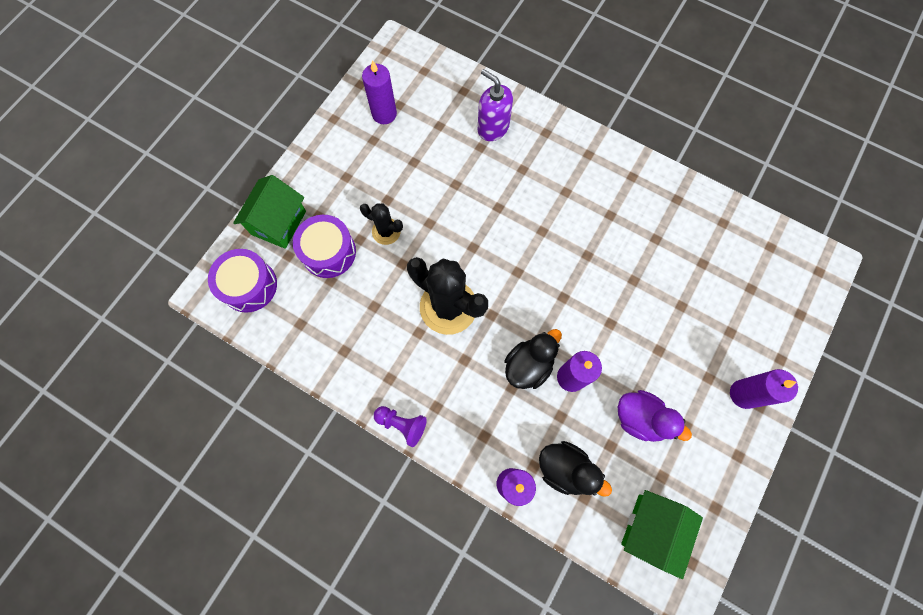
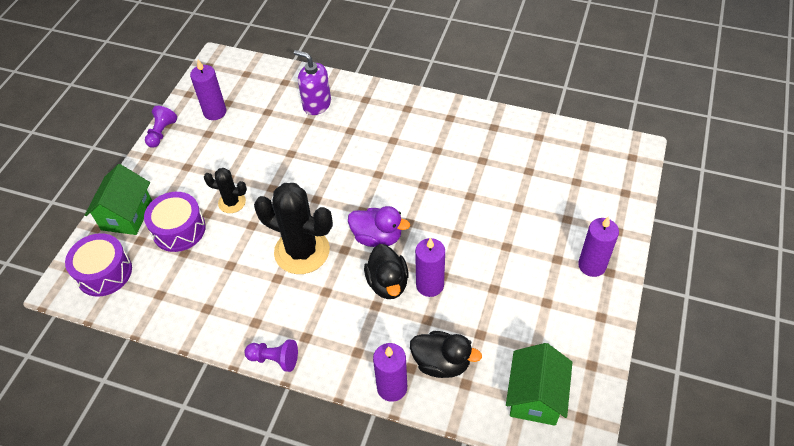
camera: 10 degrees left, 20 degrees down
(326, 128) = (162, 133): none -> purple pawn
(528, 365) = (388, 283): black duck -> black duck turned 135 degrees clockwise
(640, 418) = (502, 305): purple duck -> purple duck (377, 237)

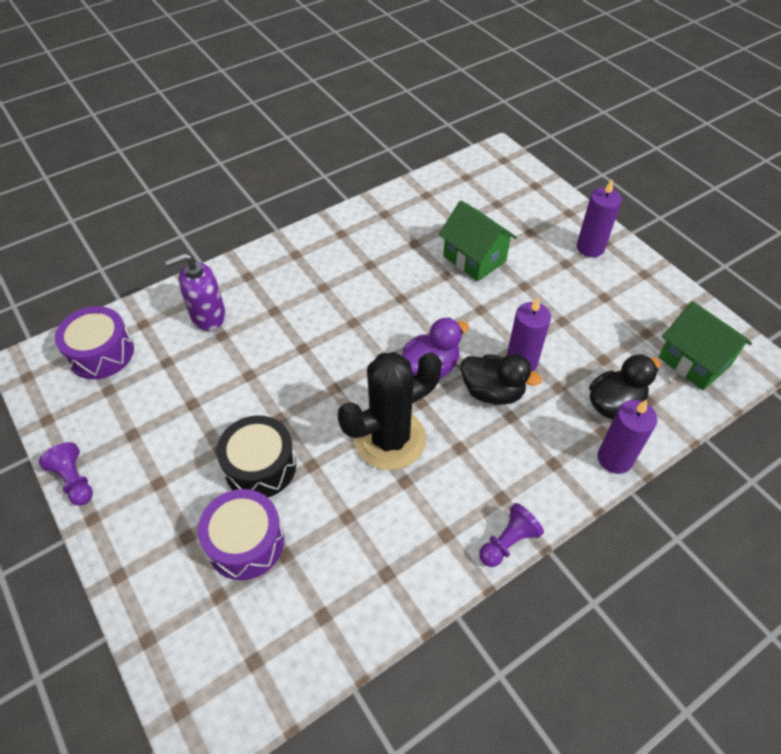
camera: 55 degrees left, 0 degrees up
(104, 272) = (229, 666): purple drum -> purple drum (101, 353)
(127, 215) = (164, 590): green house -> green house (474, 259)
(215, 112) = (107, 409): purple candle -> none
(232, 202) = (260, 466): black cactus -> black drum

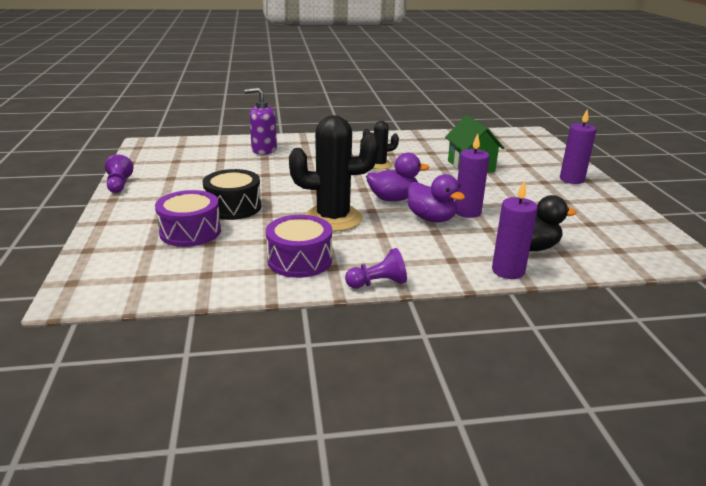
camera: 25 degrees right, 25 degrees down
(101, 353) = (187, 148): purple drum -> purple drum (299, 260)
(372, 296) = (379, 165): none -> black cactus
(492, 392) = (431, 218): black duck -> purple duck
(694, 361) = (625, 245): green house -> none

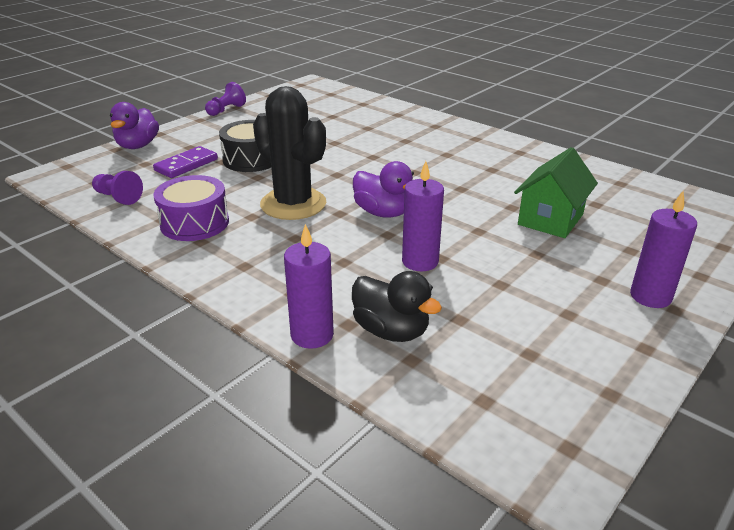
camera: 50 degrees right, 5 degrees up
(190, 232) = (186, 165): purple drum -> purple domino
(264, 150) = (383, 120): purple soap dispenser -> none
(378, 283) = (196, 273): purple pawn -> purple pawn (118, 197)
(379, 165) = (452, 175): black cactus -> none
(431, 218) = (370, 248): purple duck -> purple duck (138, 146)

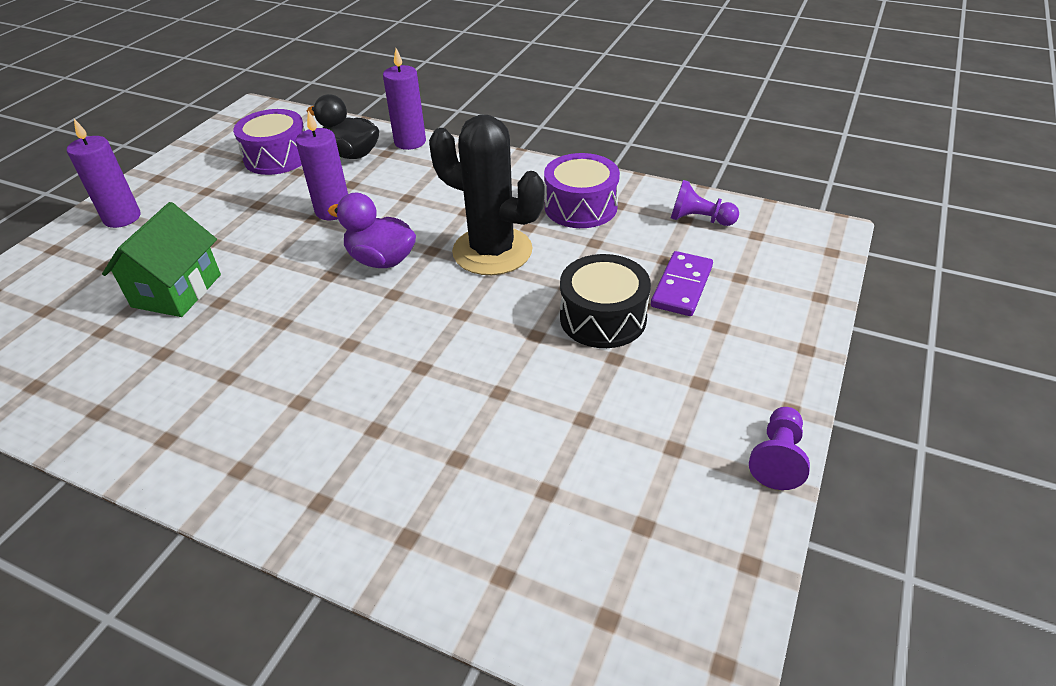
camera: 165 degrees right, 10 degrees up
(138, 146) = (798, 310): purple duck -> none
(490, 348) = (277, 157): none -> purple drum

